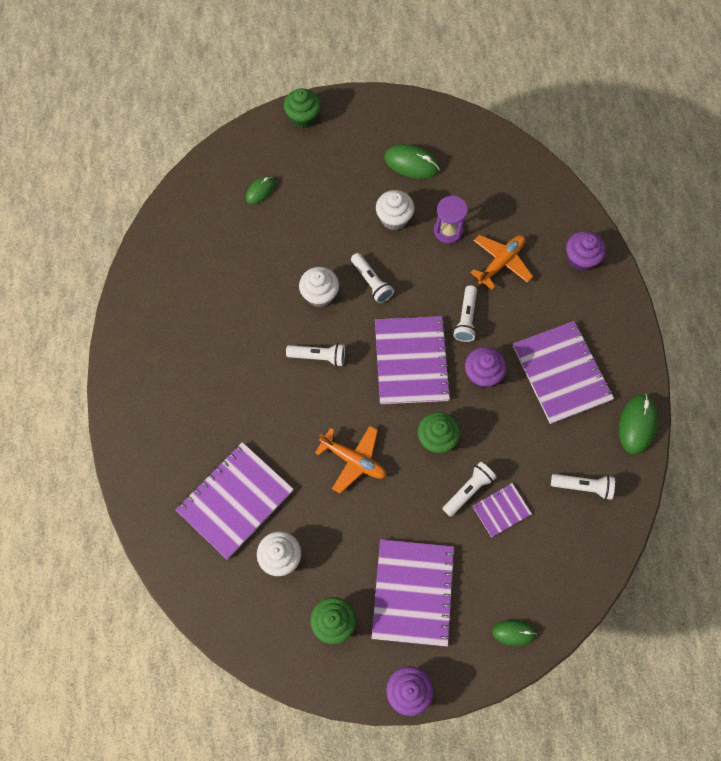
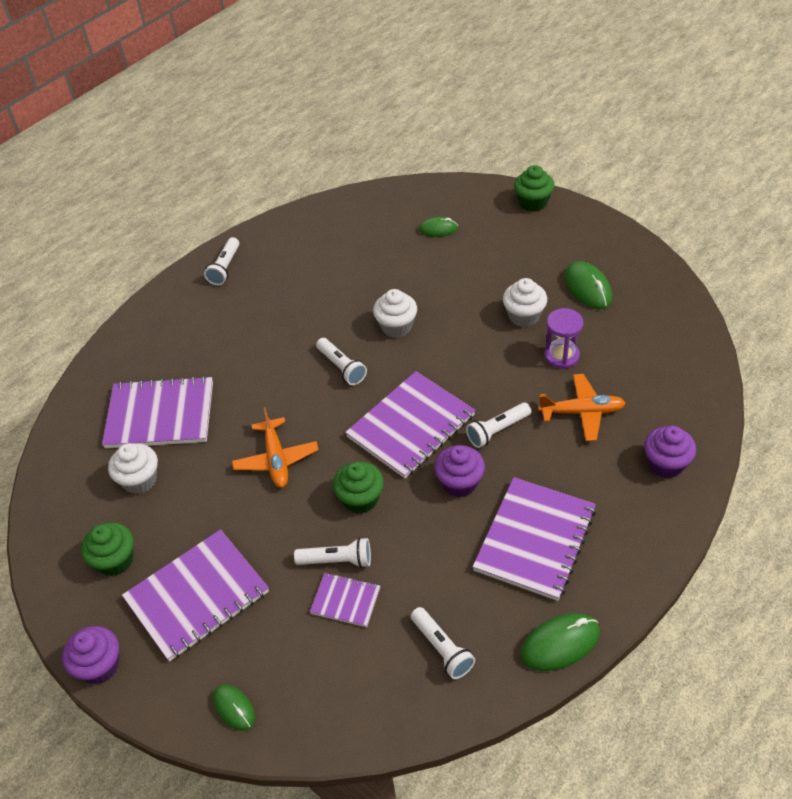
camera: 50 degrees right, 20 degrees down
(371, 282) = (448, 347): white flashlight -> white flashlight (225, 268)

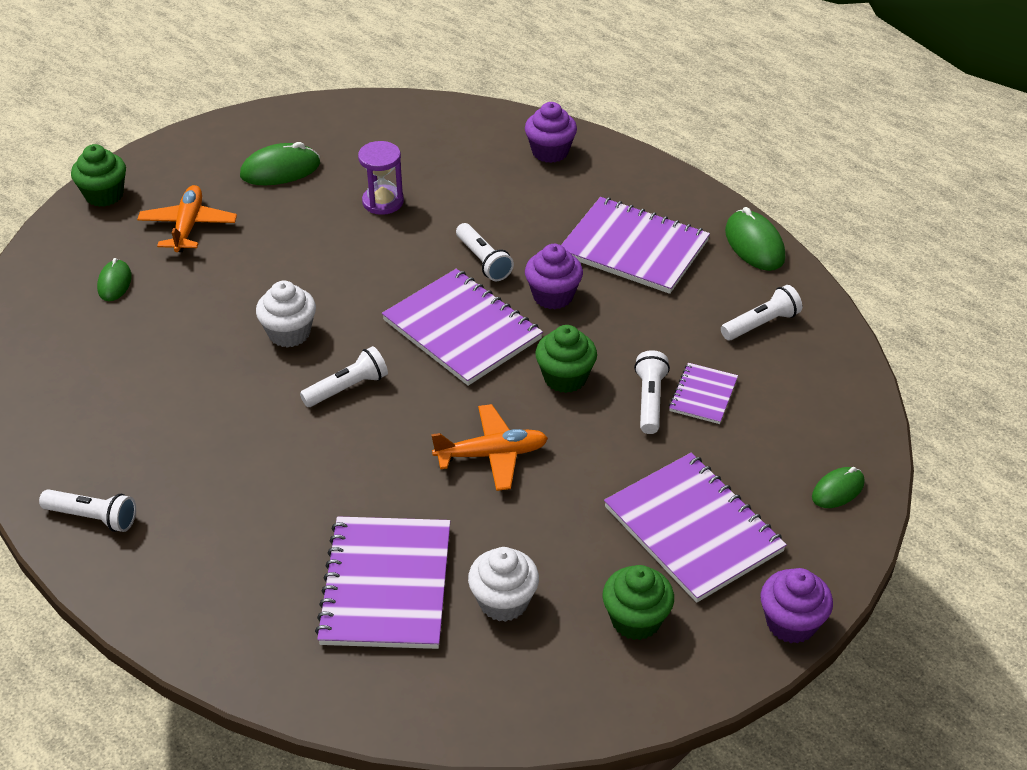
camera: 90 degrees left, 5 degrees down
(524, 316) = (309, 223): white cupcake -> none
(582, 412) = (470, 197): orange plane -> orange plane (188, 226)

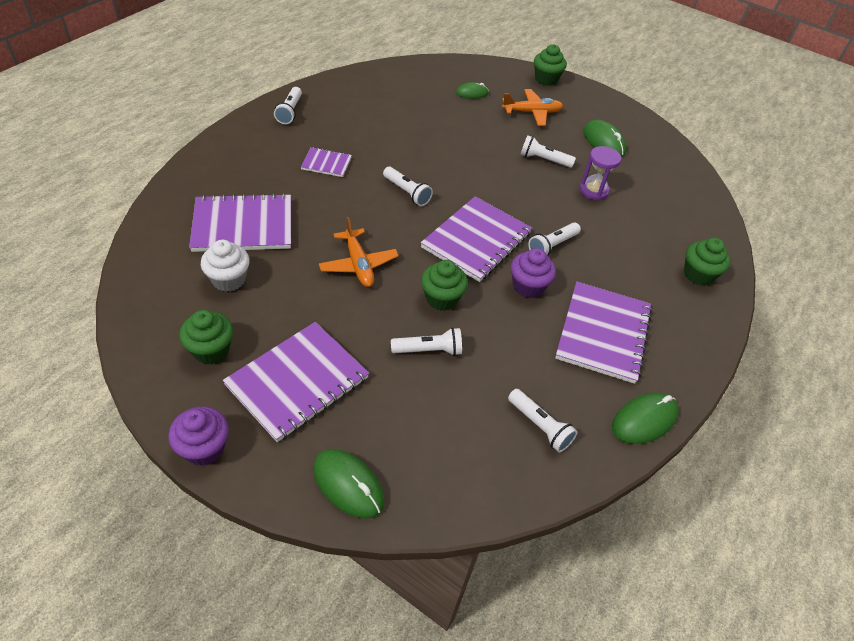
camera: 75 degrees right, 5 degrees up
(289, 333) = (450, 163): white cupcake -> none
(306, 235) = (544, 160): none -> white flashlight
(550, 152) = (698, 274): purple cupcake -> green cupcake
(703, 395) = (442, 385): purple notebook -> purple notebook (326, 163)
(838, 490) = (348, 485): green mouse -> green mouse, size x1.58

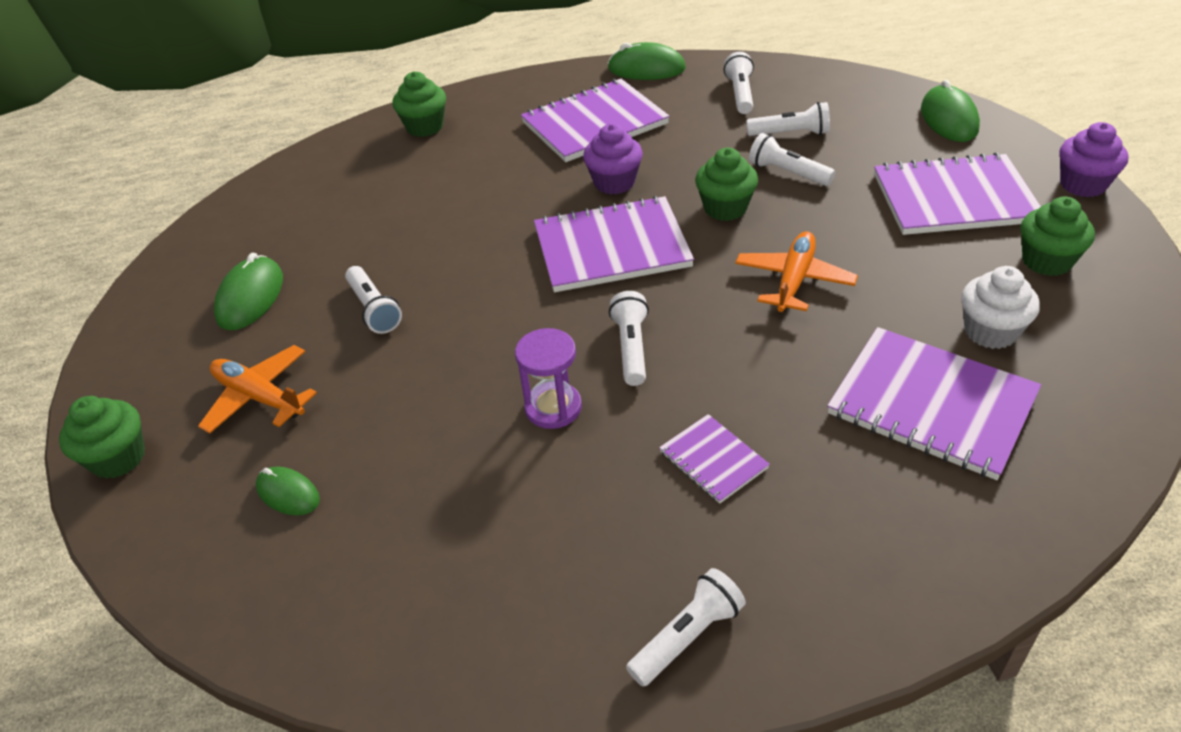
camera: 130 degrees left, 5 degrees down
(552, 246) = (530, 207): white flashlight -> white flashlight (790, 134)
(593, 190) = (381, 242): purple hourglass -> purple hourglass (553, 407)

